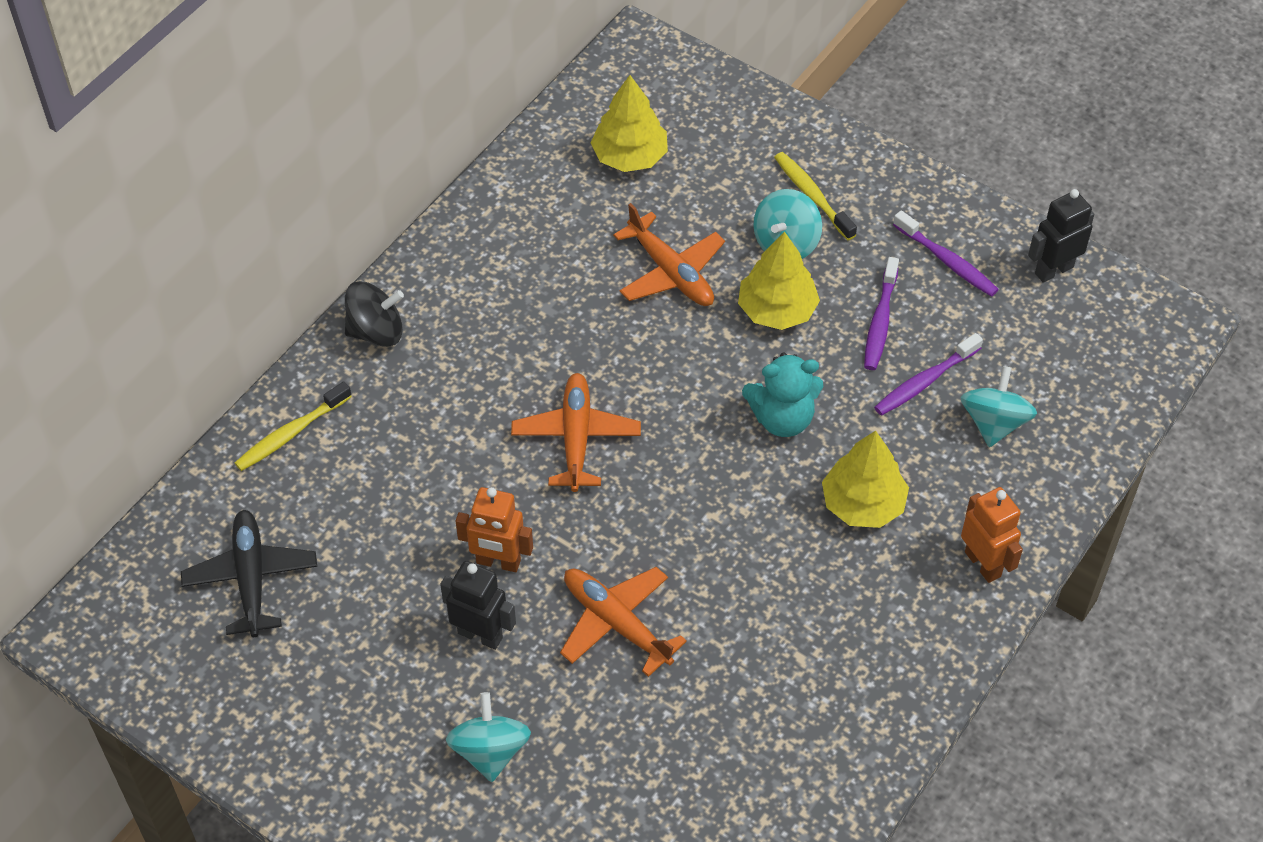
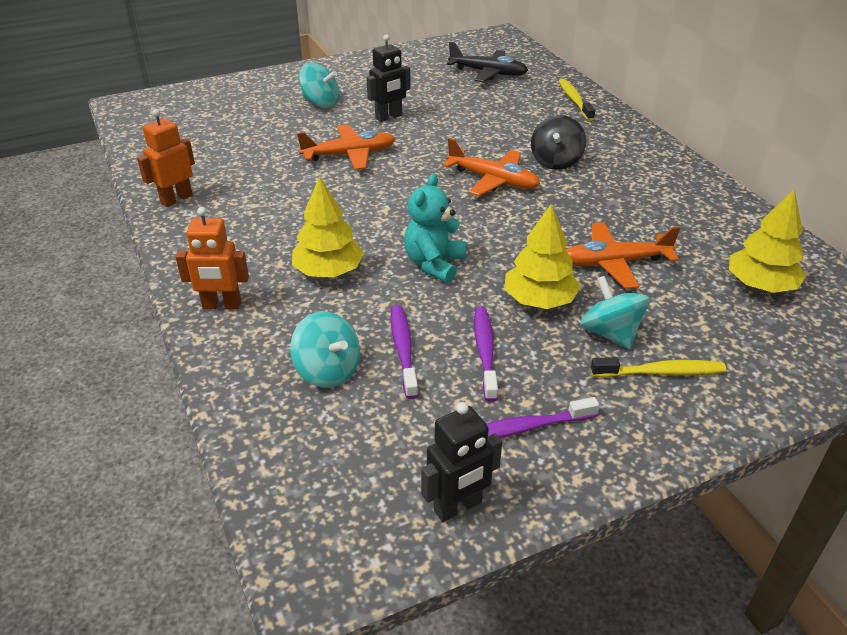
camera: 120 degrees right, 15 degrees down
(376, 331) = (635, 140): black spinning top -> black spinning top (556, 161)
(498, 562) = (428, 133): orange robot -> orange robot (176, 199)
(880, 322) = (485, 351): purple toothbrush -> purple toothbrush turned 45 degrees clockwise
(1053, 270) = (458, 507): black robot -> black robot turned 60 degrees clockwise

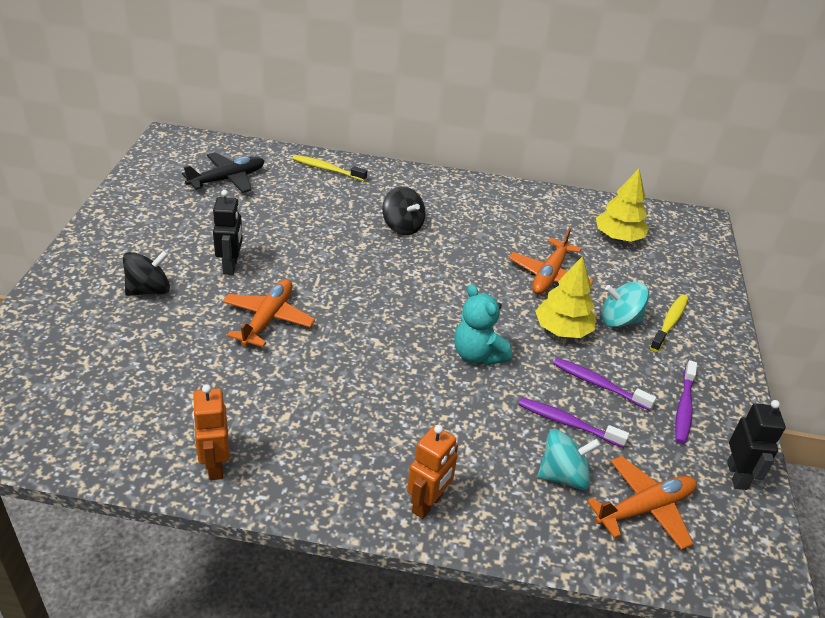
camera: 60 degrees left, 0 degrees up
(321, 103) = (149, 290): turquoise spinning top -> black spinning top
(328, 271) = (436, 416): yellow tree -> none
(493, 180) = (395, 267): orange plane -> orange plane (645, 508)

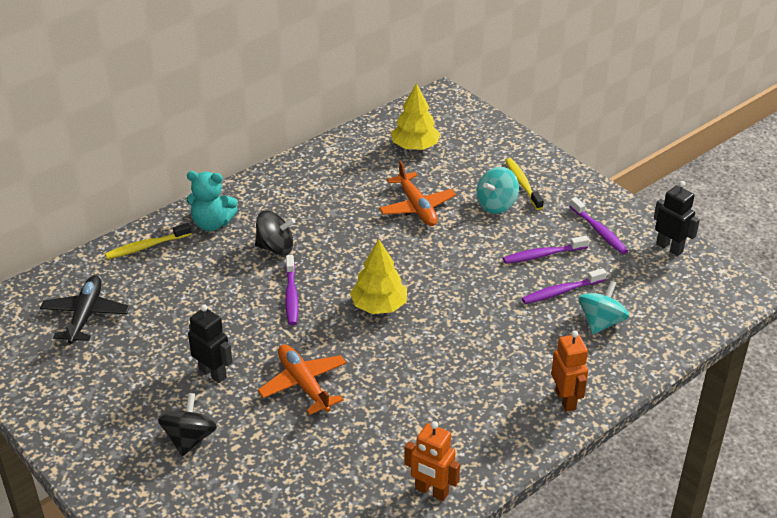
camera: 45 degrees left, 0 degrees up
(359, 261) = (291, 296): none -> purple toothbrush
(477, 355) = (458, 294): turquoise teddy bear -> turquoise teddy bear (212, 223)
(562, 330) = (477, 237): yellow tree -> yellow tree (379, 306)
(645, 508) = (657, 304): orange plane -> none

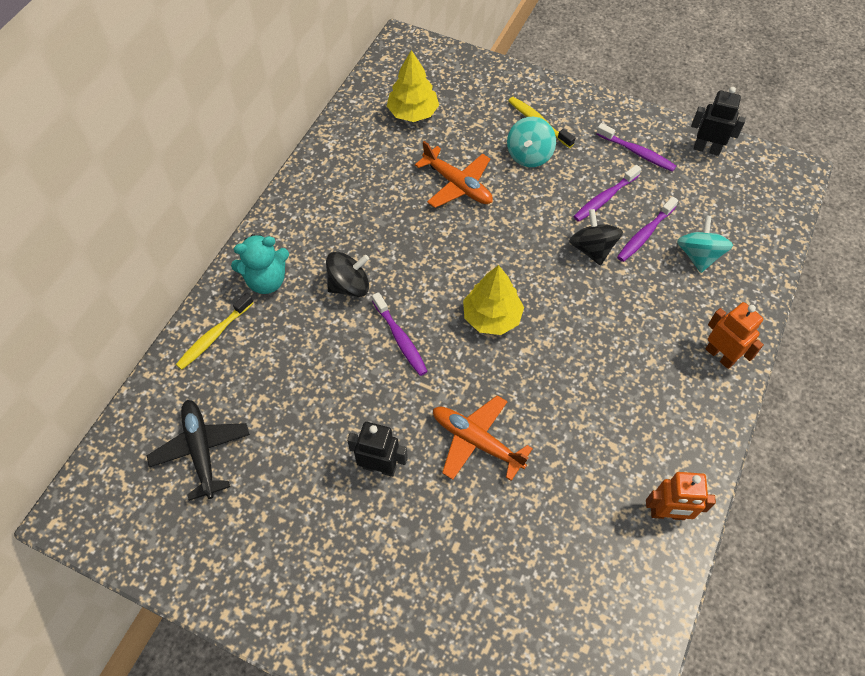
camera: 25 degrees left, 20 degrees up
(189, 439) = (405, 558): black spinning top -> black spinning top (592, 249)

